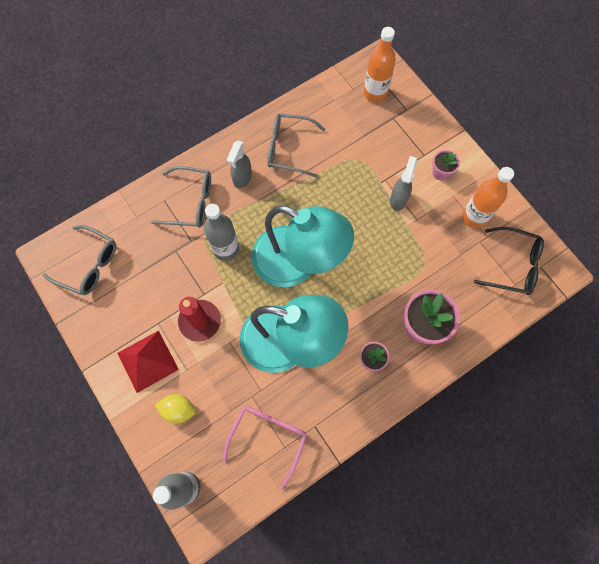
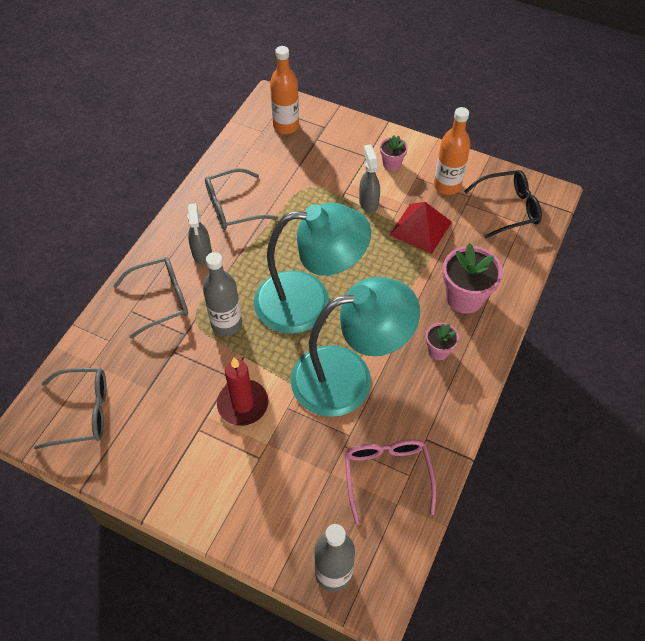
camera: 30 degrees left, 15 degrees down
(148, 361) = (210, 471): red pyramid -> red pyramid (420, 228)
(178, 409) = (275, 501): yellow lemon -> none

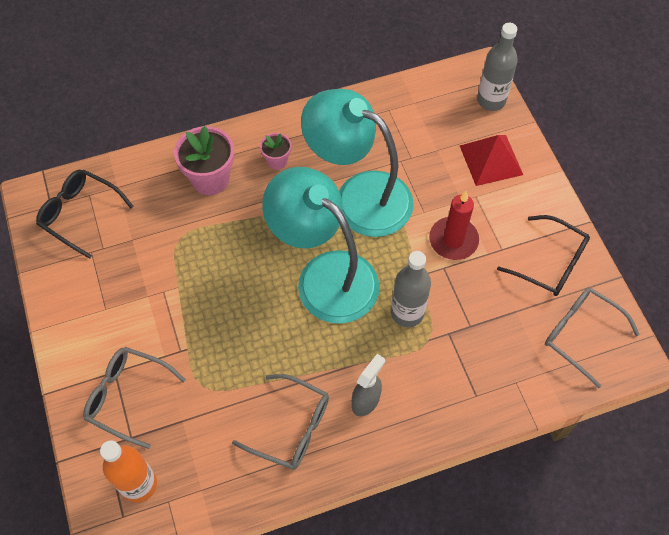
camera: 135 degrees left, 5 degrees up
(149, 451) = (550, 263): none -> black glasses
(161, 299) = (441, 384): grey glasses -> grey glasses (127, 396)
(368, 202) = (174, 321): grey spray bottle -> none
(387, 475) = (402, 120): pink glasses -> none
(391, 164) = (105, 342): pink flower pot -> none
(420, 228) = (166, 259): red pyramid -> red pyramid (491, 160)
(447, 186) = (93, 277): orange bottle -> none

